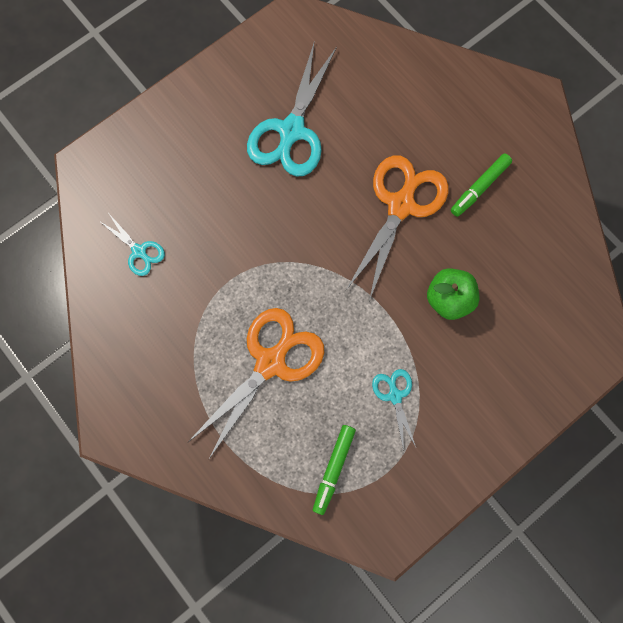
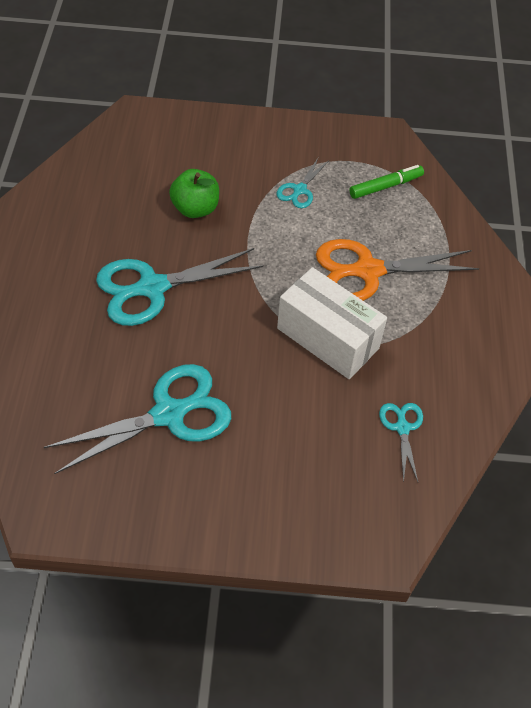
camera: 140 degrees left, 20 degrees down
(246, 275) = (328, 338): none -> white box
(401, 205) = (151, 288): orange scissors -> turquoise scissors
(479, 187) = (80, 251): green marker -> none

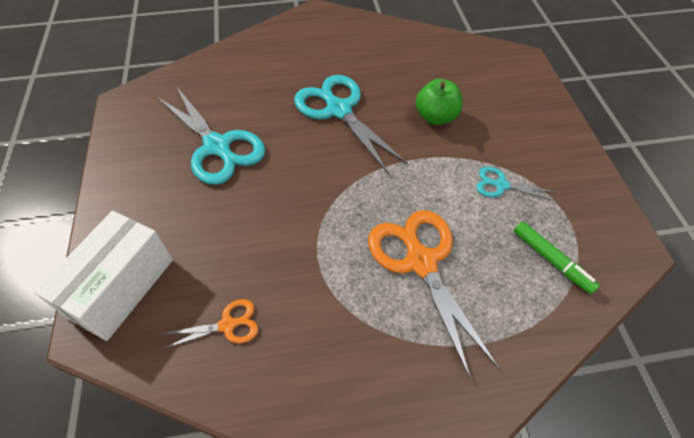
camera: 80 degrees right, 0 degrees up
(328, 338) = (322, 241): white box -> white box (121, 287)
(402, 427) = (228, 325): turquoise scissors -> orange scissors

